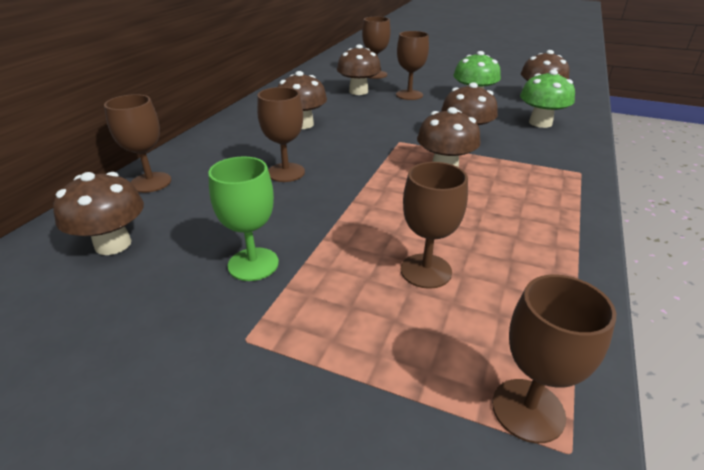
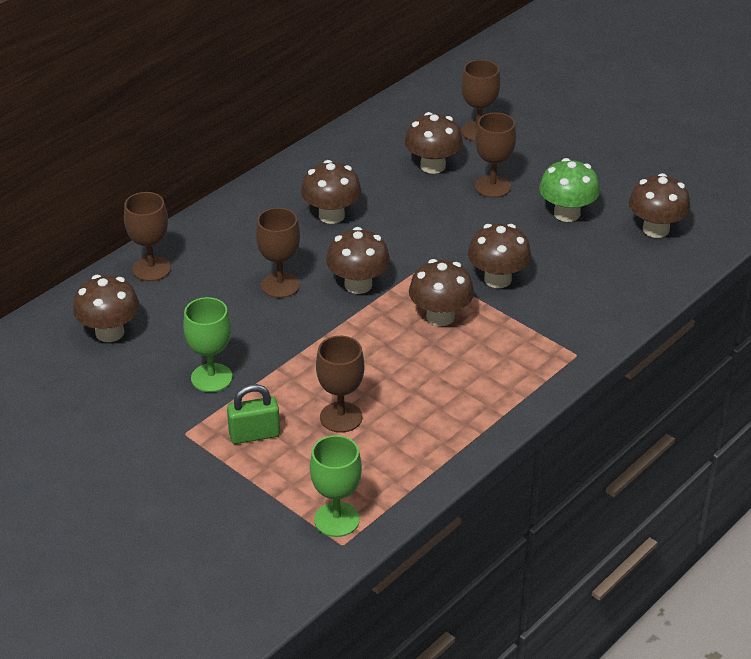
camera: 20 degrees right, 5 degrees up
(338, 317) = (254, 435): none -> green padlock
(356, 160) = (358, 285): none -> brown mushroom
(528, 410) = (336, 519): brown goblet -> green goblet
(540, 123) = (610, 274): green mushroom -> none

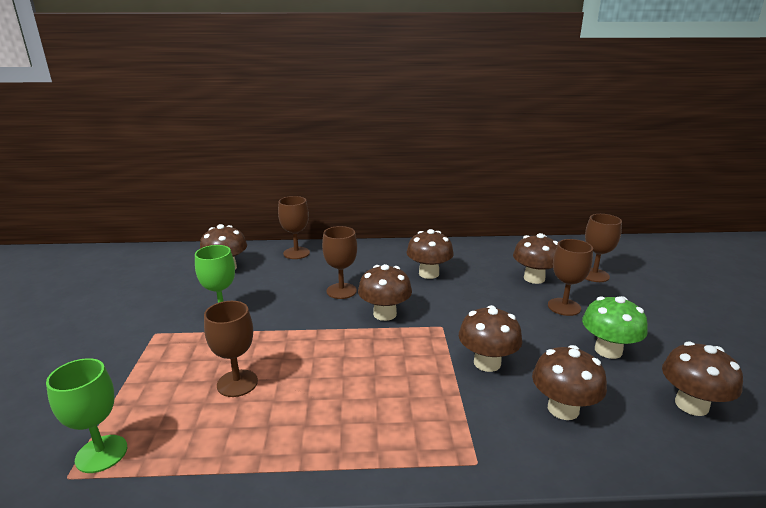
camera: 45 degrees right, 15 degrees down
(254, 435) = (179, 358): green padlock -> none
(440, 316) = (406, 362): brown mushroom -> brown mushroom (563, 409)

